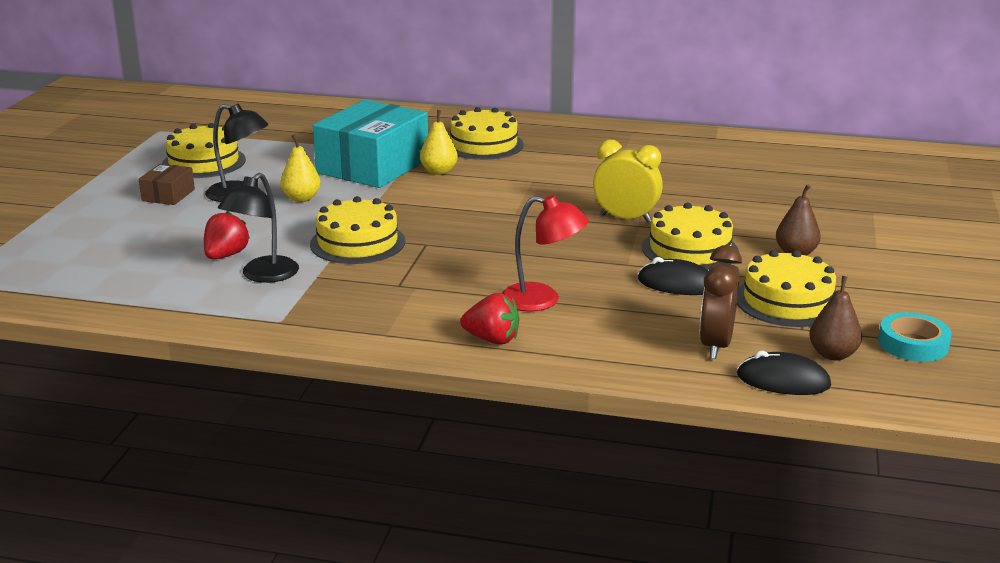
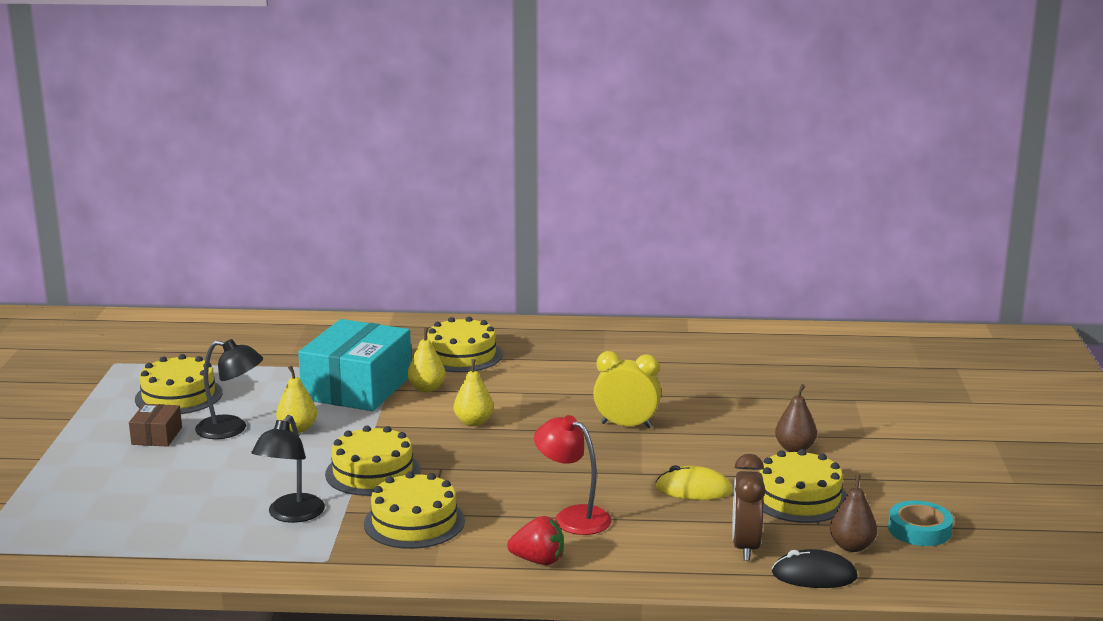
camera: 10 degrees left, 5 degrees down
(226, 255) = (245, 497): red strawberry -> none
(473, 204) = (474, 422): none -> yellow pear
(542, 300) = (573, 517): red lamp -> red lamp turned 150 degrees counterclockwise
(677, 284) = (693, 489): black mouse -> yellow mouse
(690, 249) = (696, 453): yellow cake -> yellow cake (414, 522)

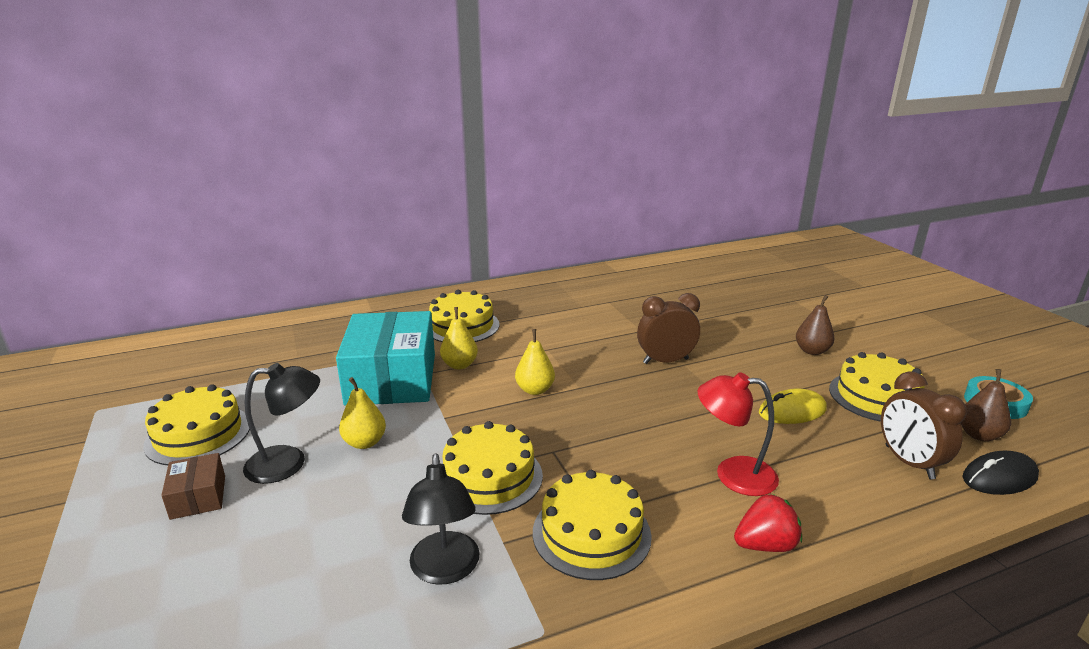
camera: 25 degrees left, 5 degrees up
(626, 425) = (665, 361): yellow clock -> brown clock

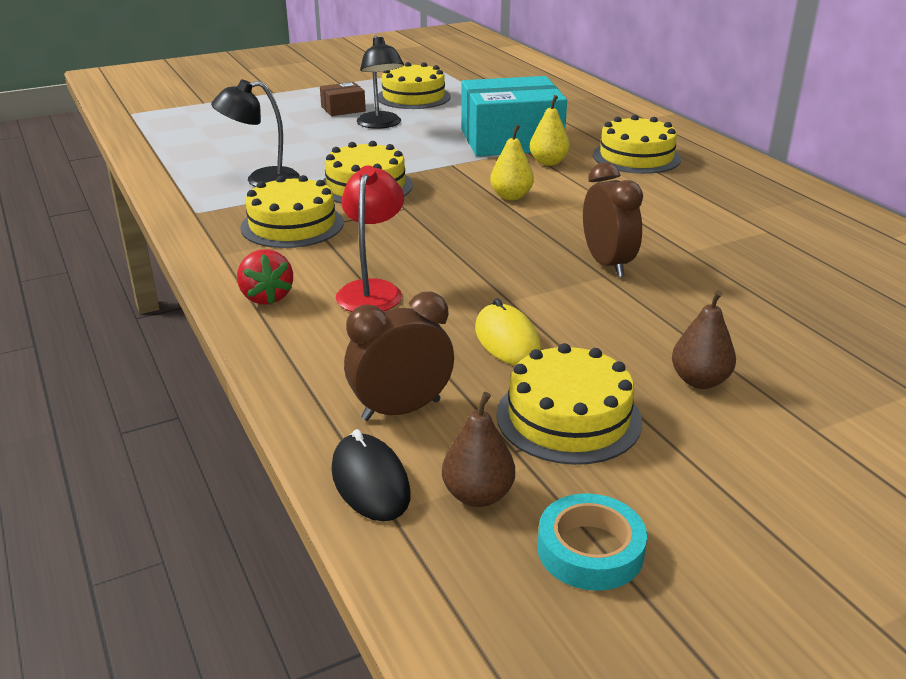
camera: 85 degrees right, 5 degrees up
(365, 442) = (409, 142): yellow pear -> none

